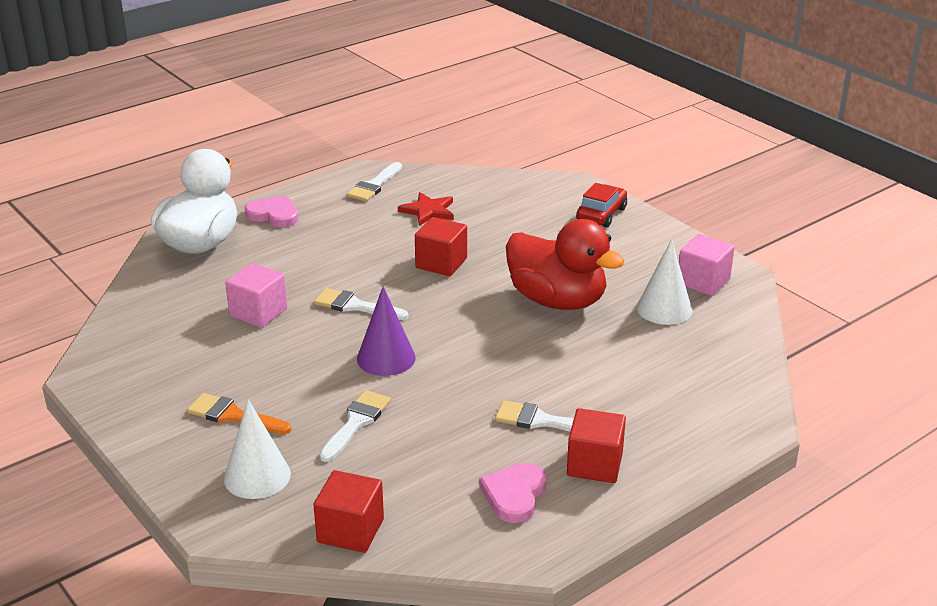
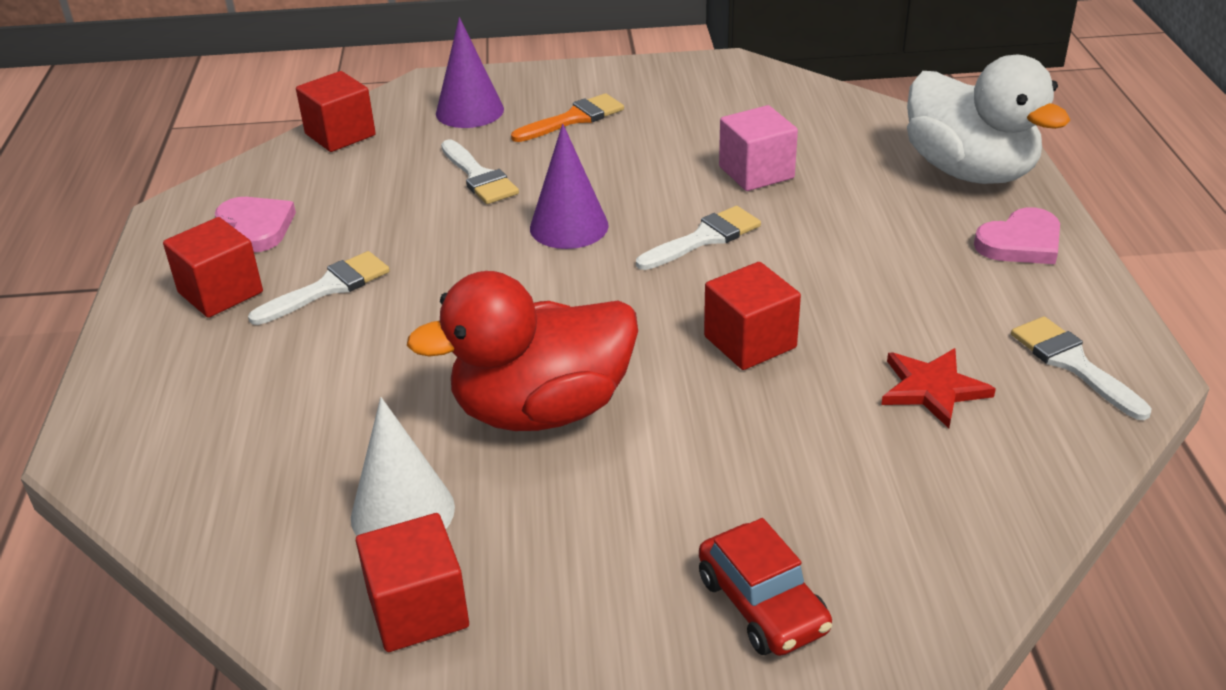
camera: 125 degrees right, 5 degrees up
(257, 476) = (469, 111): white cone -> purple cone
(703, 282) = (418, 610): pink cube -> red cube

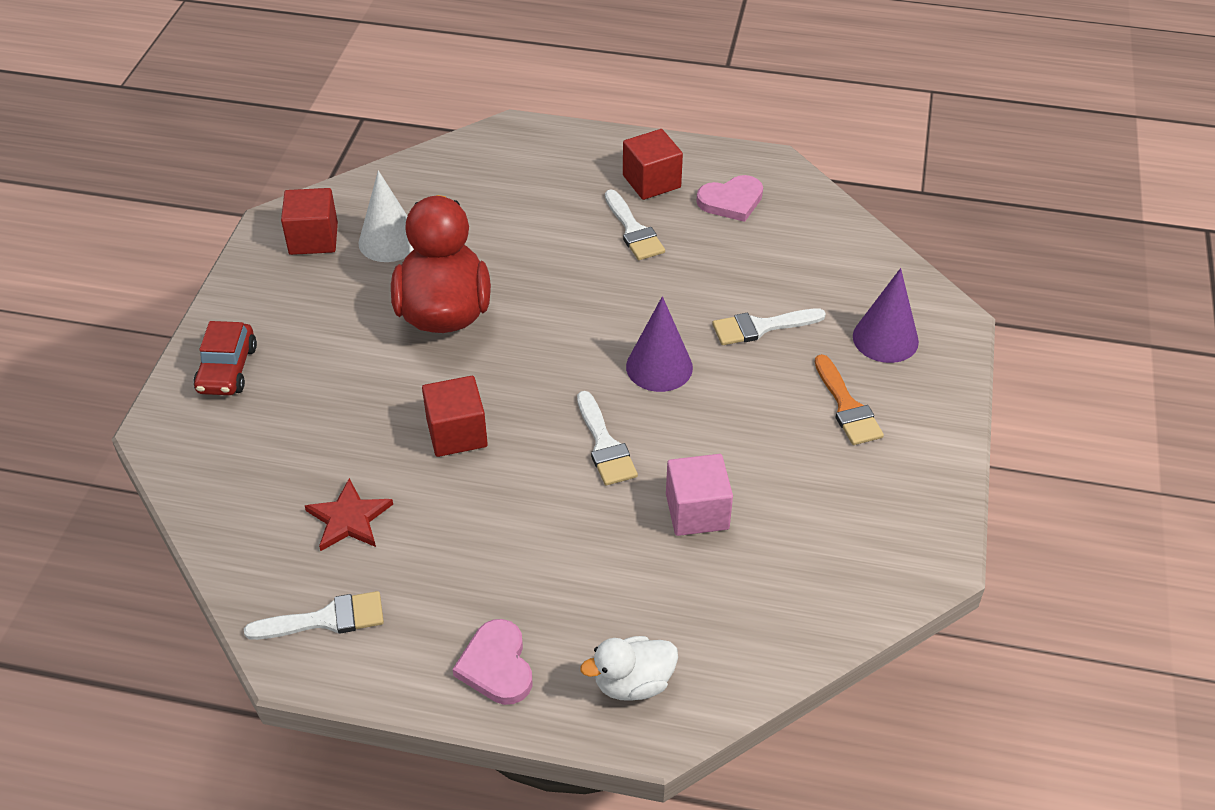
camera: 105 degrees right, 10 degrees up
(340, 134) = (866, 254): red cube -> none
(762, 605) = (227, 369): red car -> red car turned 75 degrees counterclockwise
(969, 171) = (633, 683): white duck -> white duck, size x0.53

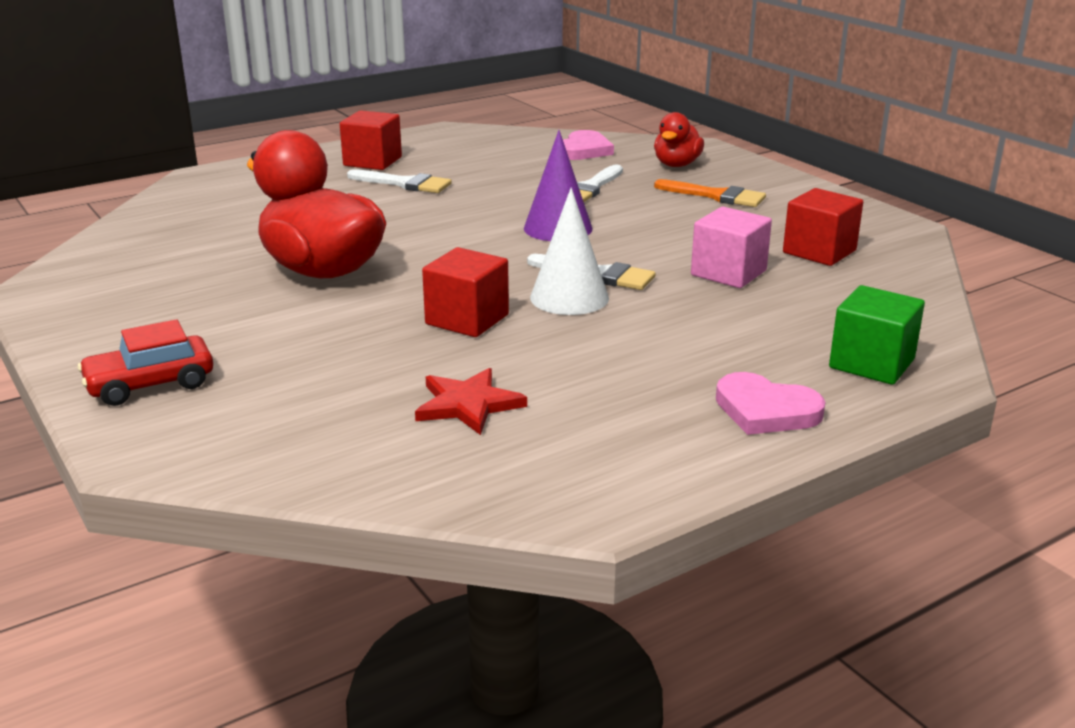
camera: 45 degrees left, 20 degrees down
(227, 369) = (150, 384): red car -> red car turned 105 degrees clockwise
(313, 239) = (101, 283): red cube -> red cube (819, 252)
(326, 619) = (572, 468): white brush -> none
(389, 241) = (189, 257): white cone -> white cone (569, 297)
(633, 683) = (871, 363): white duck -> green cube
(731, 201) = (452, 151): pink heart -> pink heart (583, 150)
(885, 339) = (676, 165): purple cone -> red duck

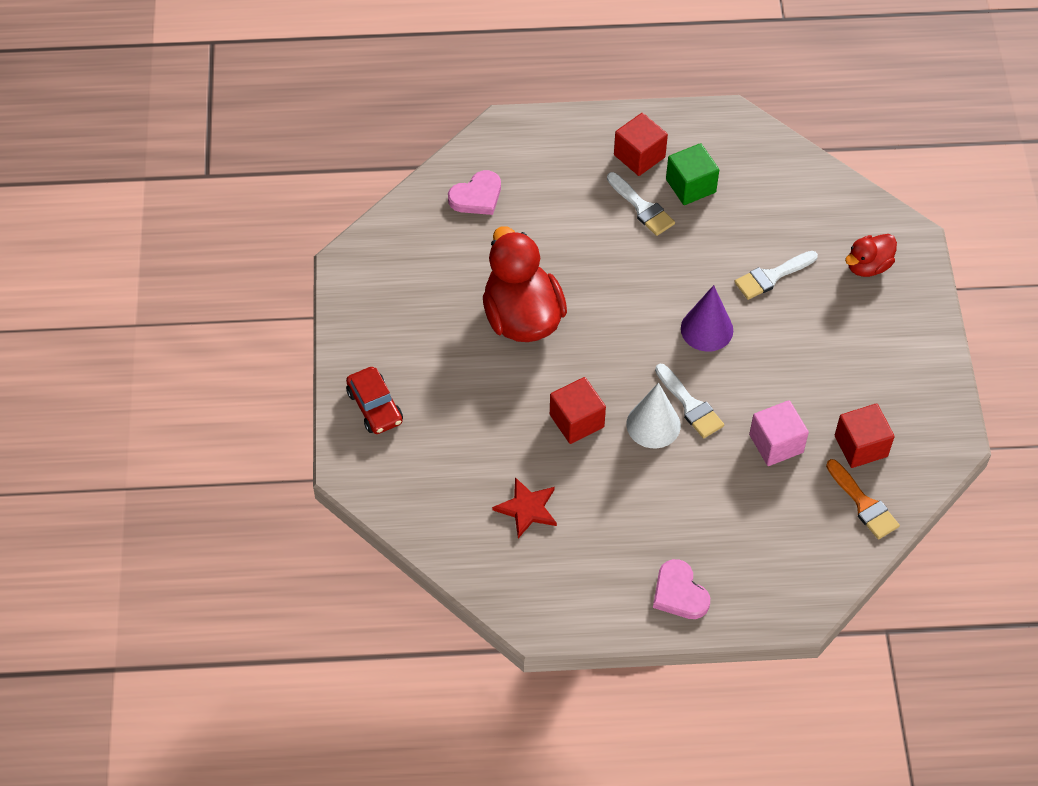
camera: 30 degrees right, 30 degrees up
(150, 384) = (375, 407): red car -> red car turned 120 degrees counterclockwise
(583, 150) = (814, 206): pink heart -> pink heart (477, 196)
(716, 196) = (856, 332): orange brush -> orange brush (863, 504)
(871, 363) = (776, 582): green cube -> green cube (690, 186)

